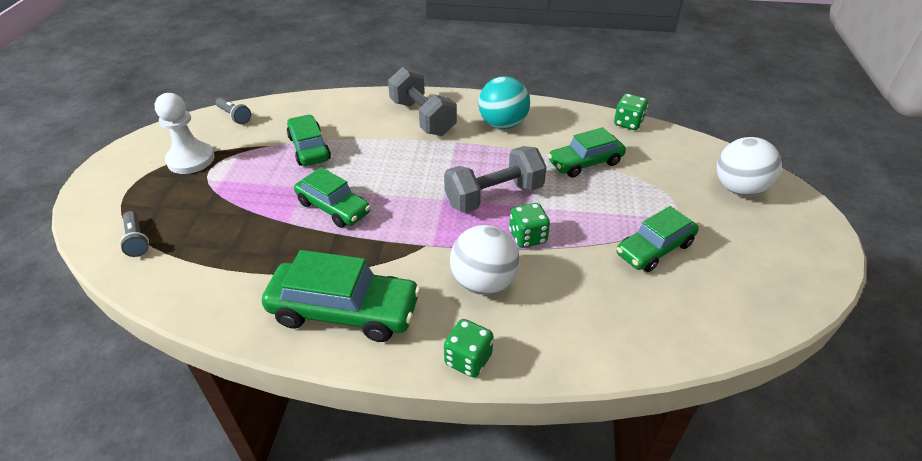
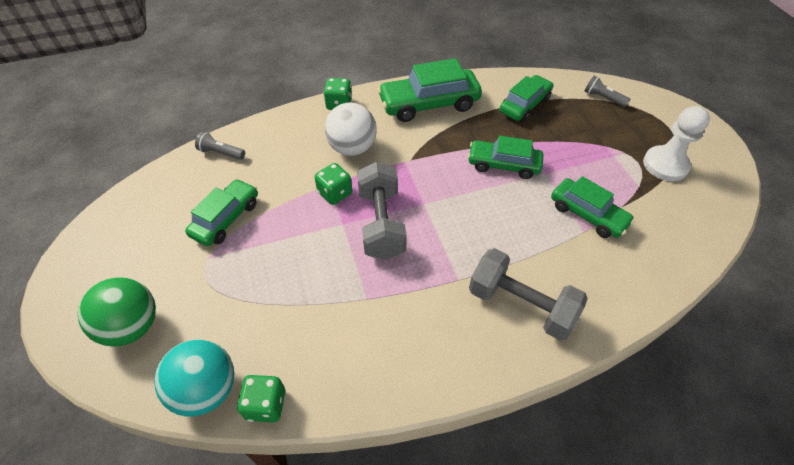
camera: 155 degrees right, 10 degrees up
(234, 116) = (704, 226): grey flashlight -> grey flashlight (221, 153)
(494, 196) = (381, 223): grey dumbbell -> grey dumbbell turned 45 degrees counterclockwise
(502, 124) = (424, 332): turquoise ball -> turquoise ball (206, 389)
(585, 163) = (307, 302): green car -> green car (524, 105)
(739, 189) = (132, 326): white ball -> green ball

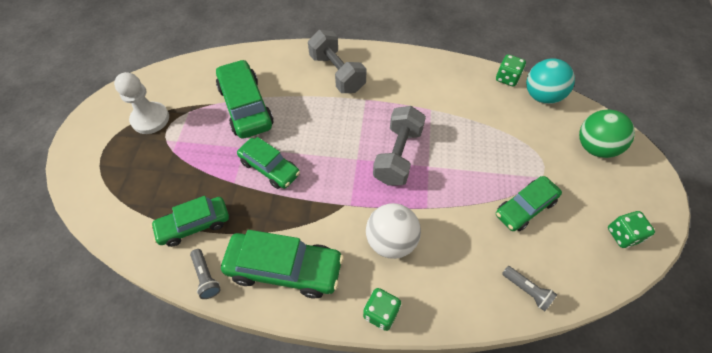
camera: 155 degrees left, 5 degrees up
(335, 193) = (425, 197): green dice -> green dice (623, 235)
(587, 214) = (246, 106): green car -> green car, size x1.51
(603, 98) = (116, 201): grey flashlight -> grey flashlight (206, 277)

